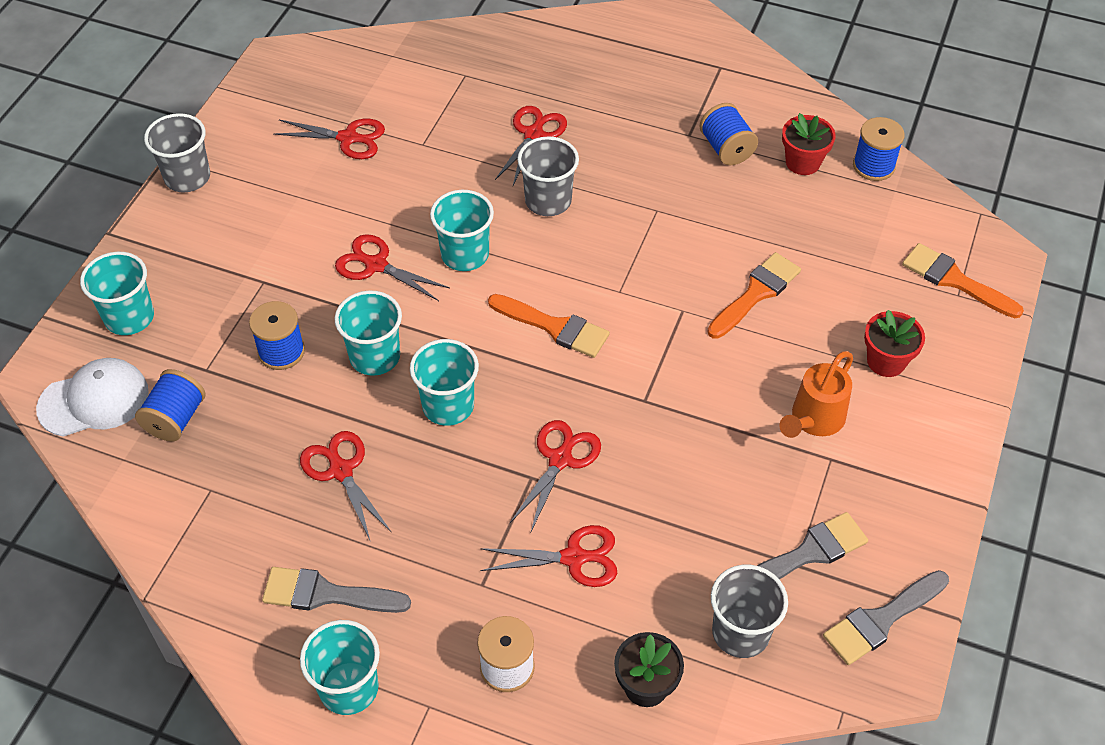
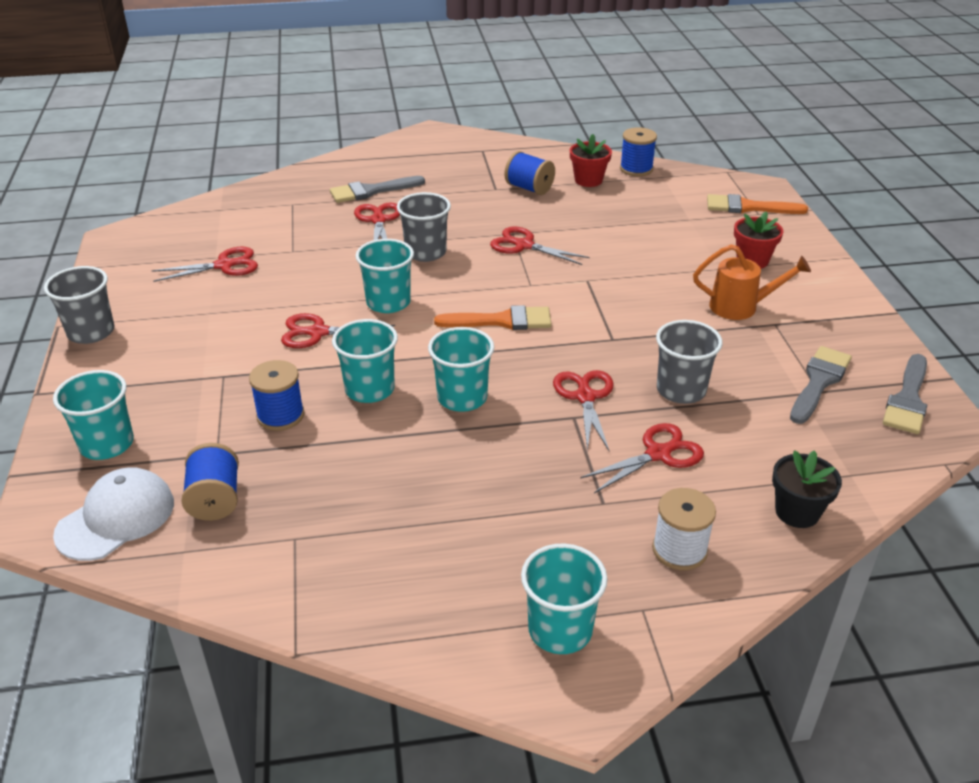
camera: 30 degrees left, 15 degrees down
(326, 594) = (475, 568): grey brush -> grey brush (371, 191)
(341, 471) = (408, 475): red scissors -> red scissors (524, 245)
(740, 632) = (826, 447): grey cup -> grey cup (681, 390)
(756, 293) = (629, 254): orange brush -> none
(814, 420) = (741, 307): orange watering can -> orange watering can turned 90 degrees counterclockwise

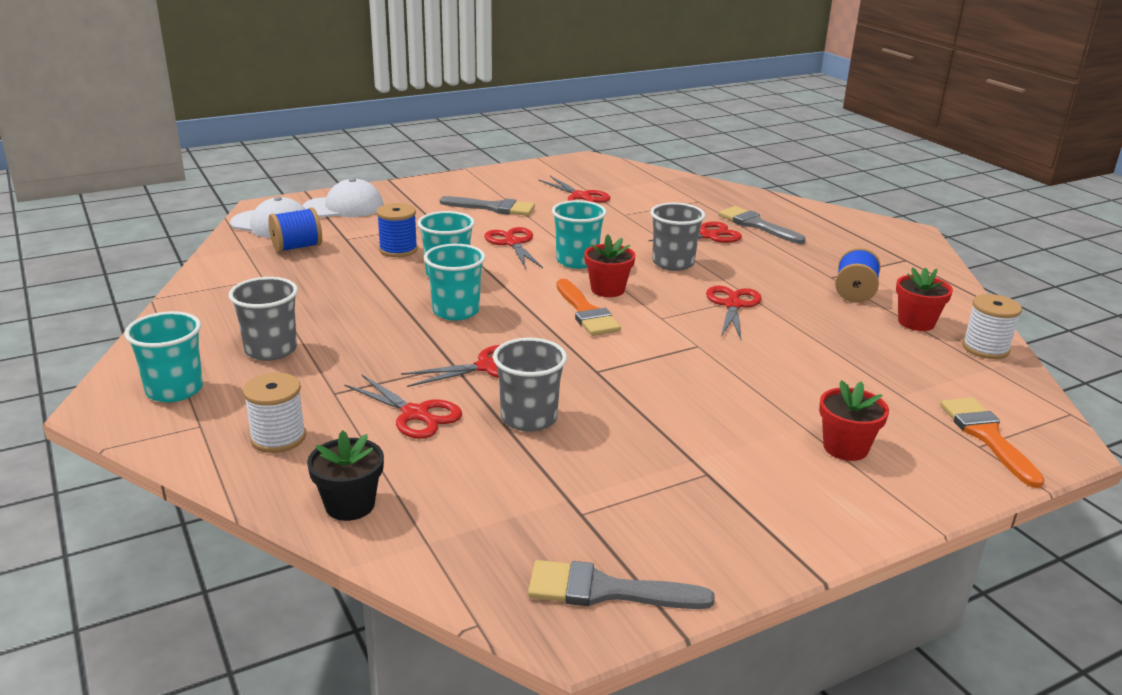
camera: 70 degrees right, 10 degrees down
(91, 332) = (464, 177): grey cup -> grey cup (271, 350)
(107, 444) = (344, 207): turquoise cup -> white cap
(461, 299) = (607, 289): none -> red flower pot
(636, 169) = (985, 348): blue spool -> white spool
(741, 307) = (724, 446): orange watering can -> none
(819, 382) = (601, 512): grey brush -> grey brush (493, 208)

